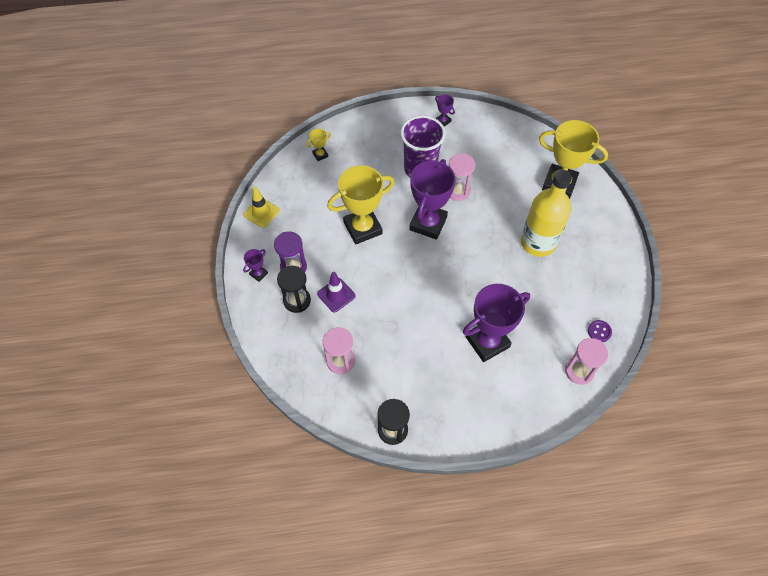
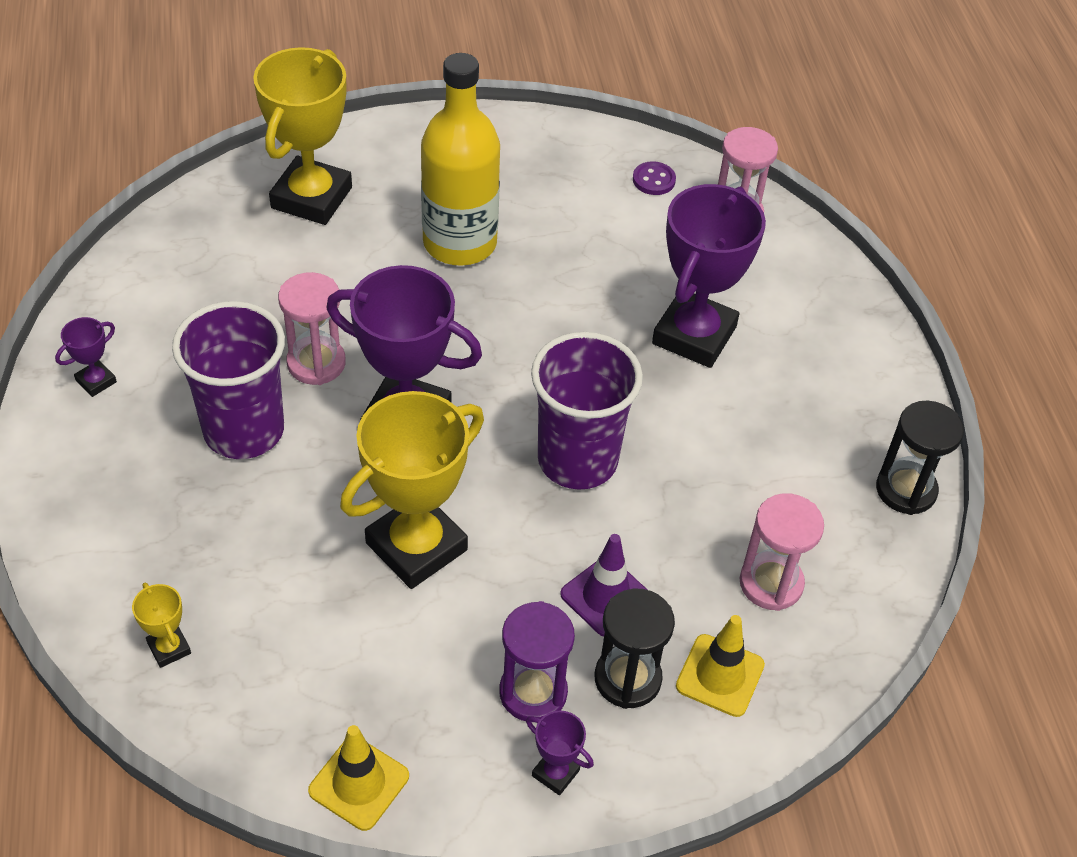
camera: 95 degrees left, 10 degrees down
(296, 335) = (720, 675): none -> yellow traffic cone
(362, 228) = (416, 546): yellow trophy -> yellow trophy turned 75 degrees clockwise
(408, 287) = (577, 460): none -> purple cup
(487, 342) = (694, 335): purple trophy -> purple trophy turned 60 degrees clockwise

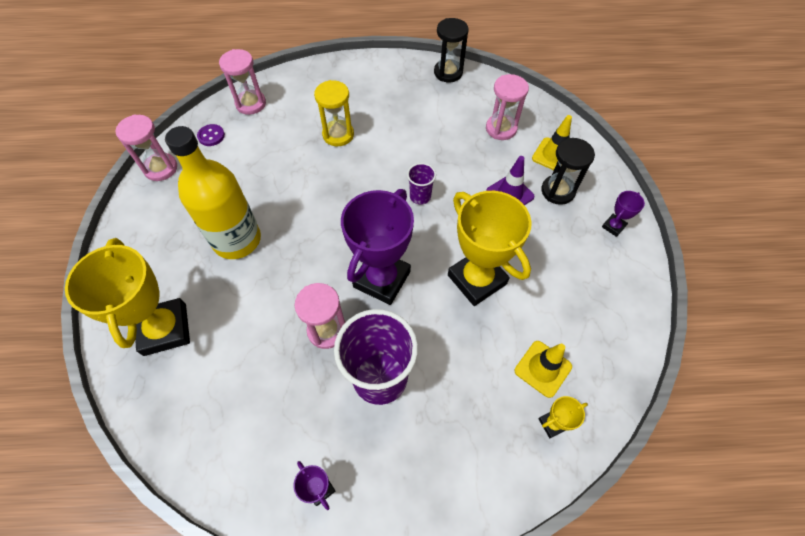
camera: 80 degrees left, 10 degrees up
(311, 198) = (165, 329): yellow trophy -> yellow trophy turned 45 degrees clockwise
(359, 783) = (631, 316): yellow traffic cone -> yellow traffic cone (543, 368)
(533, 692) = (568, 231): purple hourglass -> none
(577, 138) = (161, 168): none -> pink hourglass
(577, 460) = (420, 196): purple cup -> purple cup, size x0.47
(694, 335) = (338, 135): purple trophy -> yellow hourglass

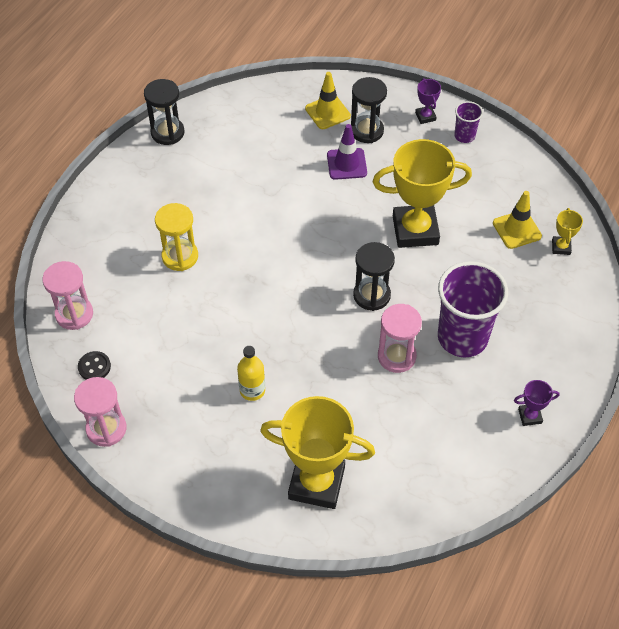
camera: 60 degrees left, 5 degrees down
(211, 136) = (94, 367): purple button -> black button
(237, 240) = (252, 390): yellow bottle -> yellow bottle, size x0.48
(382, 279) = (371, 295): purple trophy -> black hourglass
(420, 196) = (303, 227): purple cup -> purple cup (464, 136)
(501, 129) = (270, 131): pink hourglass -> none

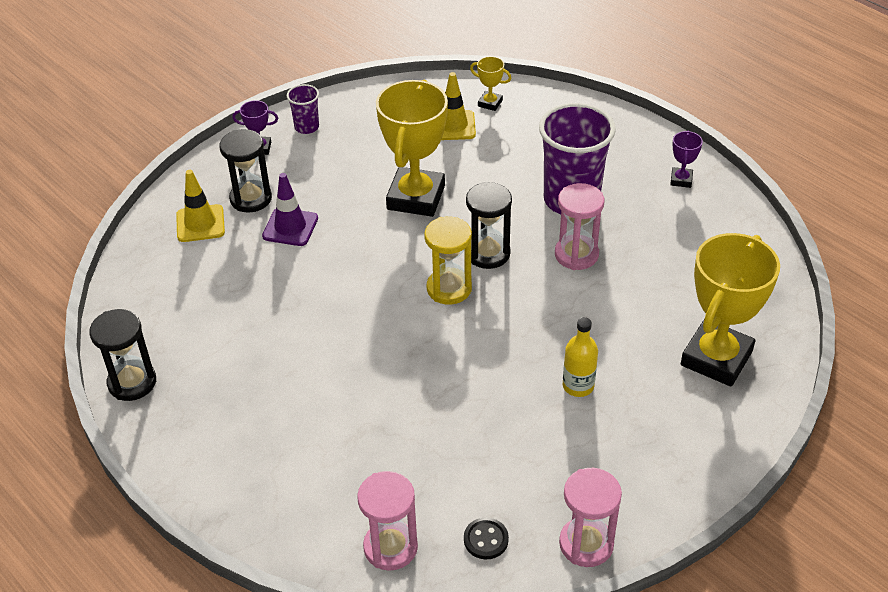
camera: 70 degrees left, 10 degrees down
(180, 256) = (349, 412): yellow hourglass -> yellow hourglass (449, 288)

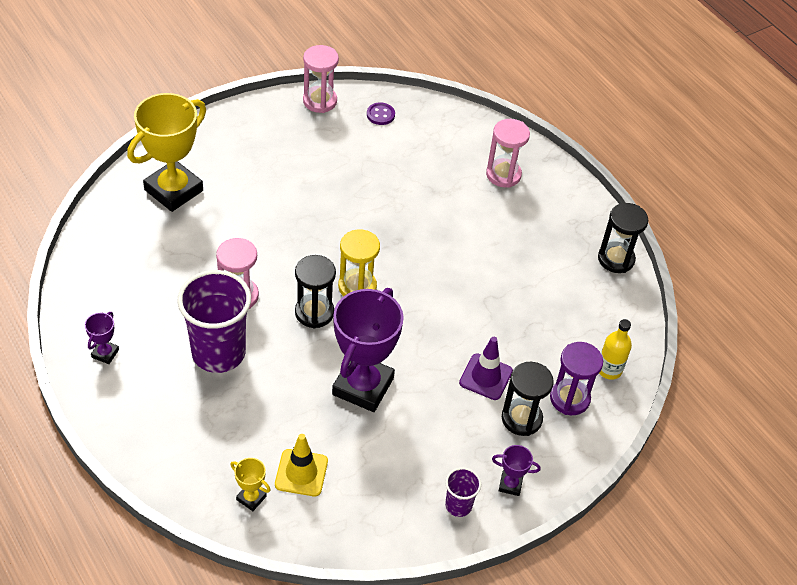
camera: 175 degrees left, 5 degrees up
(200, 224) = (569, 398): yellow traffic cone -> purple hourglass
(390, 547) = (440, 122): pink hourglass -> pink hourglass (503, 175)
(416, 197) = (363, 386): yellow trophy -> purple trophy
(486, 539) = (380, 115): black button -> purple button
(578, 386) = (284, 191): yellow bottle -> yellow bottle (609, 370)

